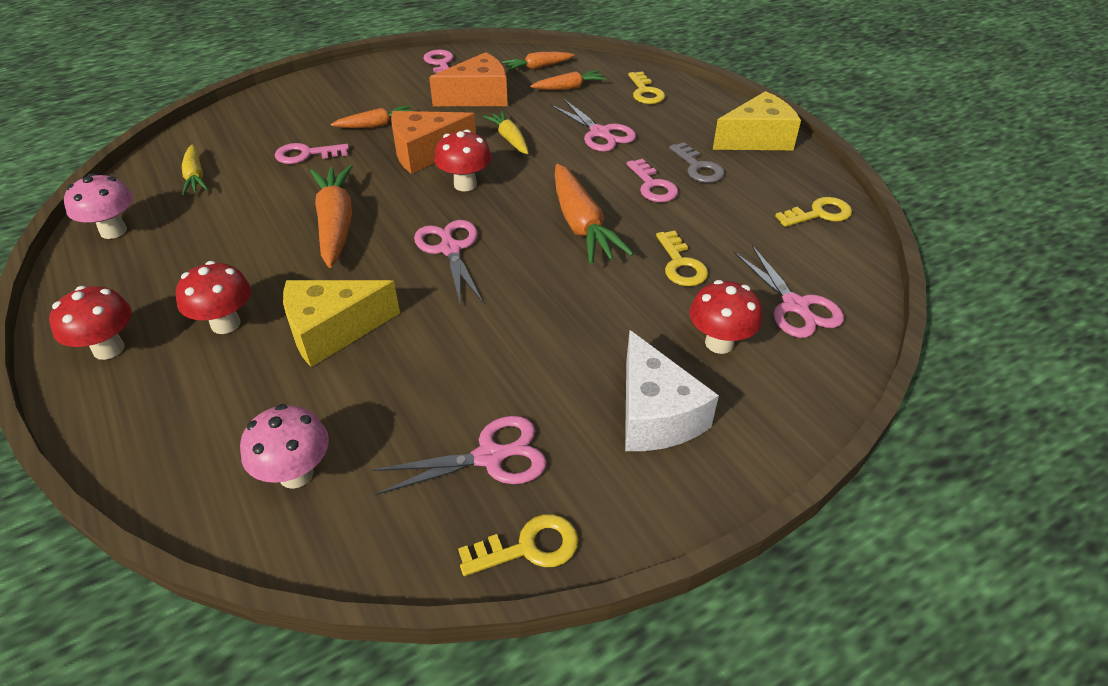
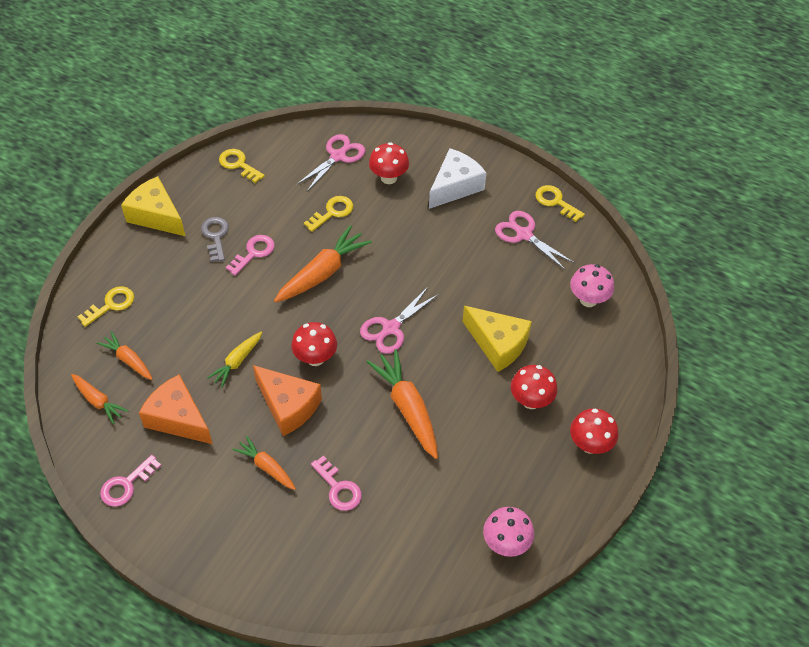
camera: 120 degrees left, 10 degrees up
(195, 177) = (414, 545): yellow carrot -> none
(336, 224) = (407, 408): orange carrot -> orange carrot turned 105 degrees clockwise
(600, 133) = (197, 308): pink scissors -> none
(698, 167) = (215, 236): grey key -> grey key turned 45 degrees counterclockwise

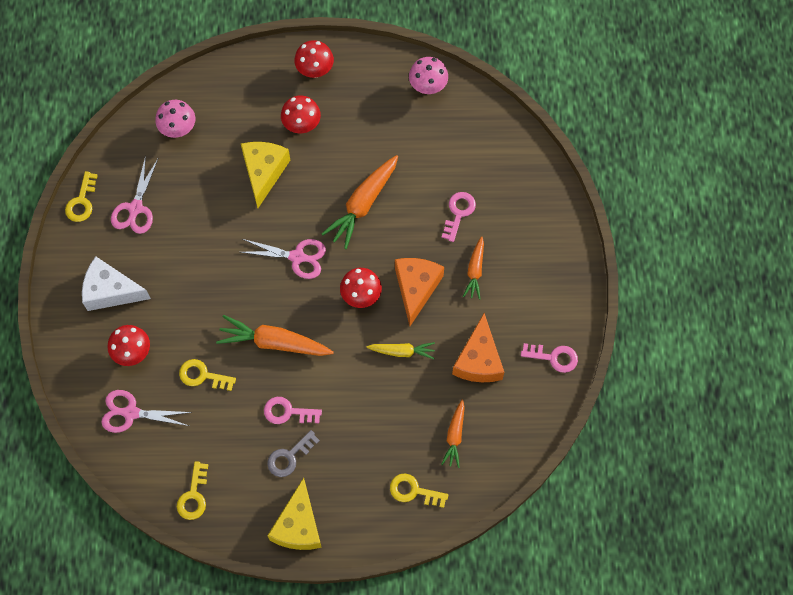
camera: 120 degrees left, 15 degrees up
(98, 401) = (504, 430): orange carrot -> none

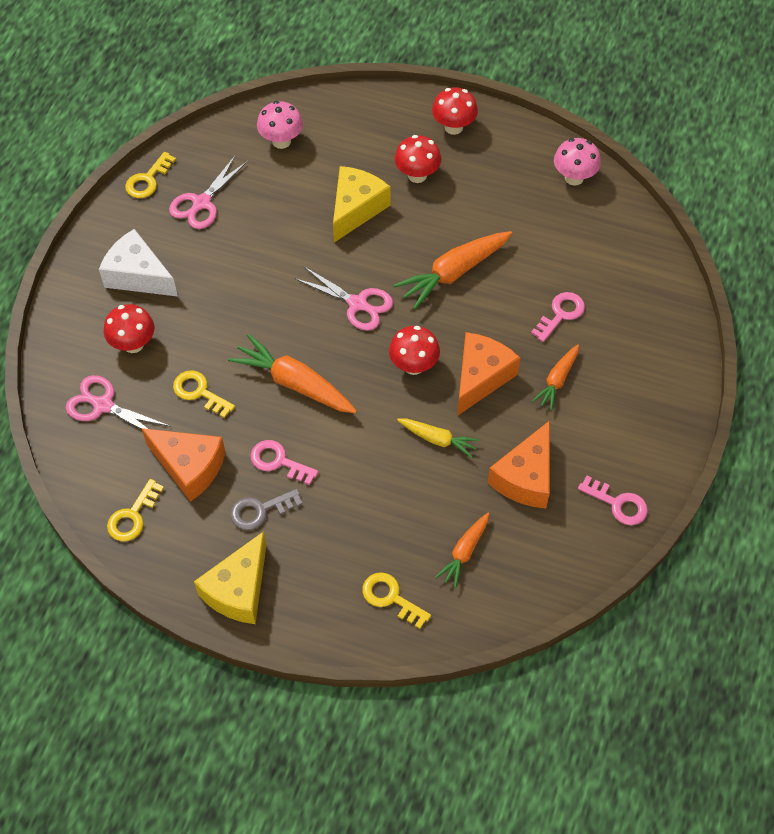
camera: 20 degrees right, 10 degrees down
(220, 440) = (189, 467): none -> orange cheese

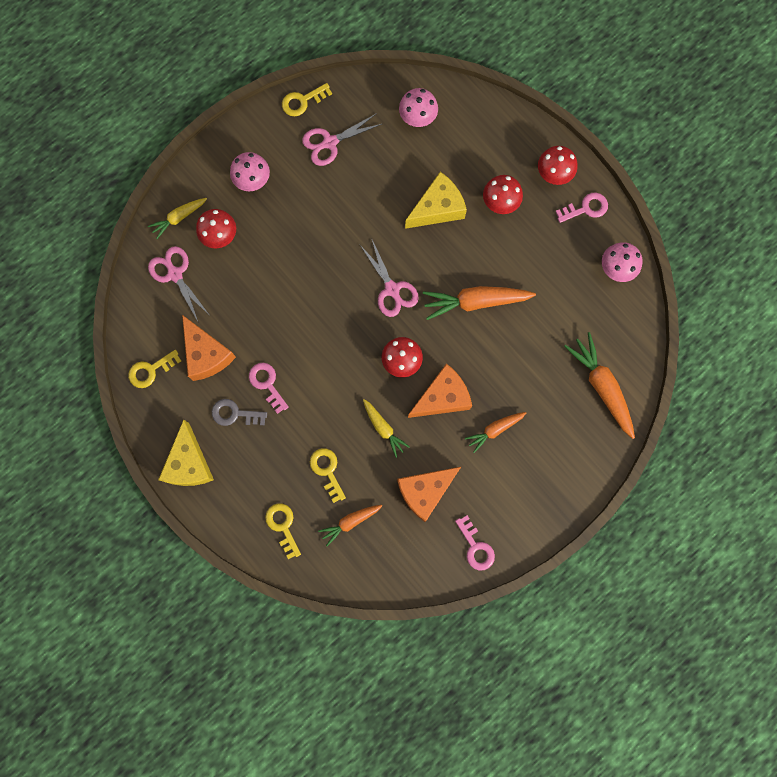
camera: 30 degrees right, 20 degrees up
(74, 349) = (178, 218): none -> yellow carrot
(138, 275) = (253, 181): white cheese -> pink mushroom
(199, 392) = (244, 300): yellow key -> yellow key (327, 471)
(238, 590) = (189, 463): yellow cheese -> yellow cheese turned 60 degrees counterclockwise
(294, 383) = (311, 329): orange carrot -> orange carrot (601, 386)
(560, 314) = (531, 378): pink key -> pink key (585, 208)

